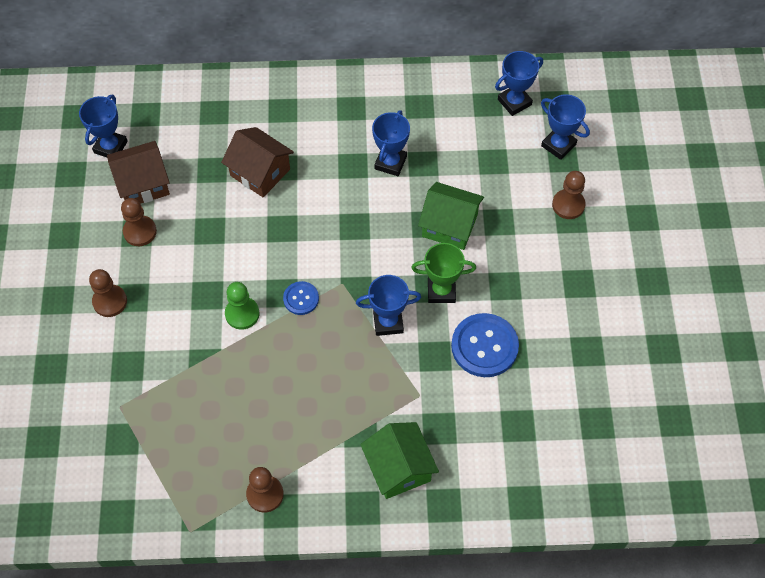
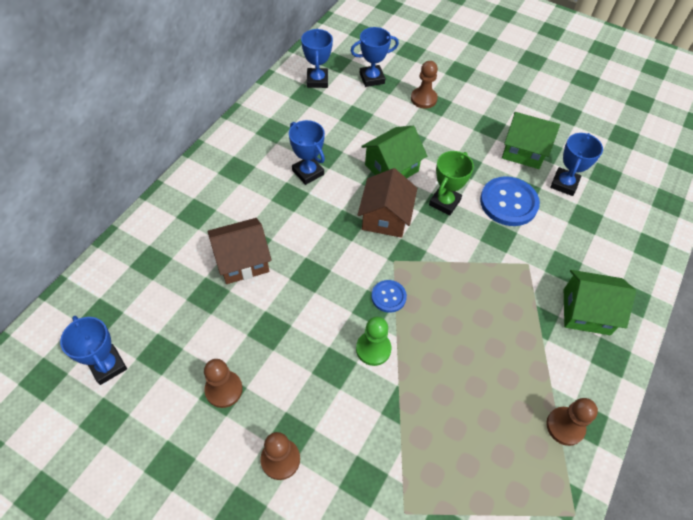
camera: 60 degrees left, 5 degrees down
(143, 184) = (174, 359): brown house -> brown house (385, 217)
(388, 322) = (450, 249): blue trophy -> blue trophy (564, 184)
(568, 330) = (524, 151): none -> green house

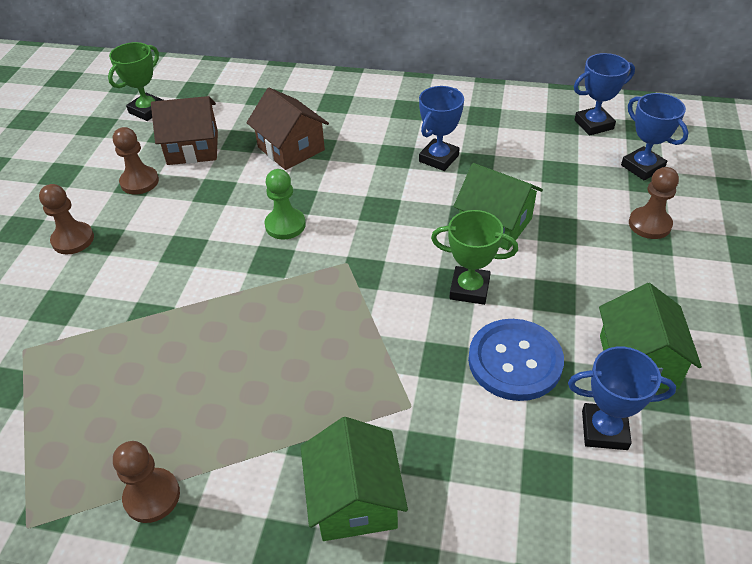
camera: 75 degrees right, 10 degrees down
(107, 366) = (147, 110): blue trophy -> green trophy
(373, 349) = (215, 275): green pawn -> green pawn (285, 225)
(385, 217) = (409, 238): brown house -> brown house (192, 148)
(388, 297) = (291, 270): blue button -> none

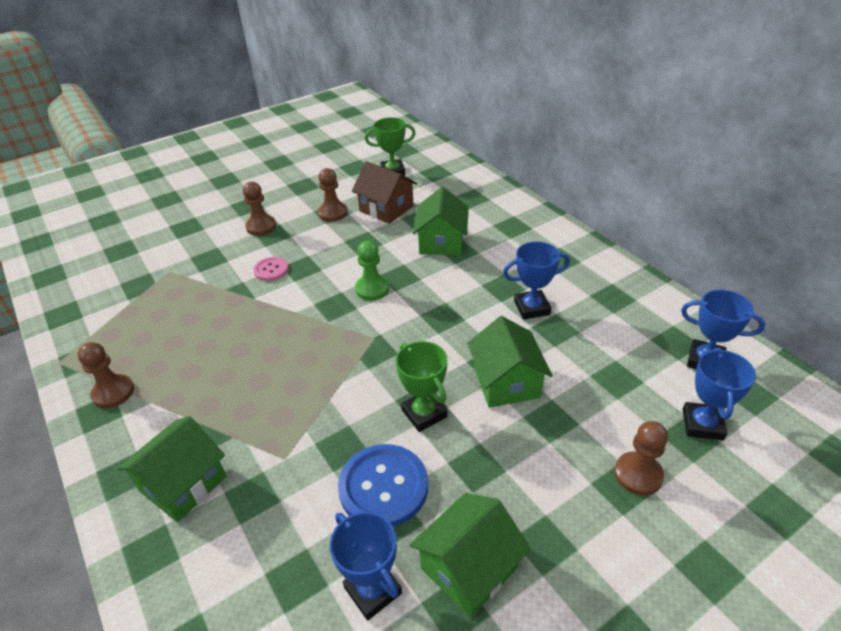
camera: 45 degrees right, 5 degrees down
(153, 272) = (271, 270): none -> pink button
(291, 148) = (441, 242): brown house -> green house

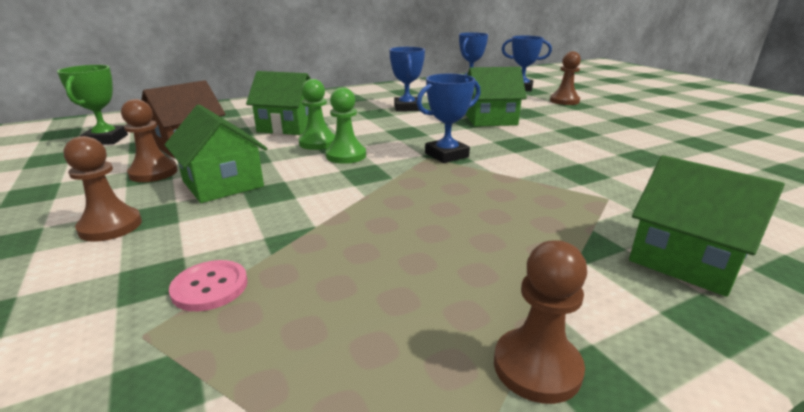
camera: 85 degrees left, 15 degrees down
(271, 270) = (253, 214): pink button -> pink button (210, 287)
(373, 590) = (714, 164): blue trophy -> blue trophy (446, 155)
(383, 487) = (615, 158): blue button -> none
(401, 268) = (318, 143): none -> green pawn
(424, 413) = (529, 143): green trophy -> none
(469, 568) = (665, 138): green house -> green house (223, 184)

